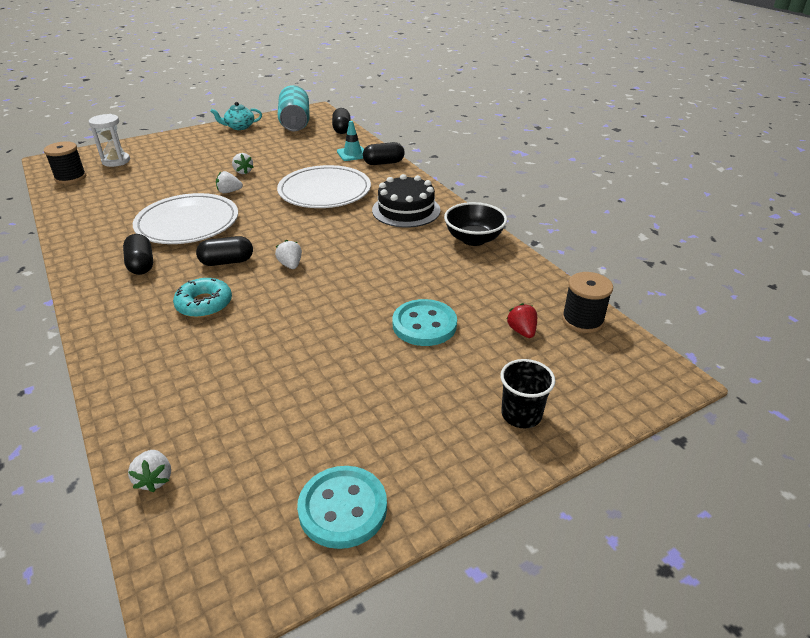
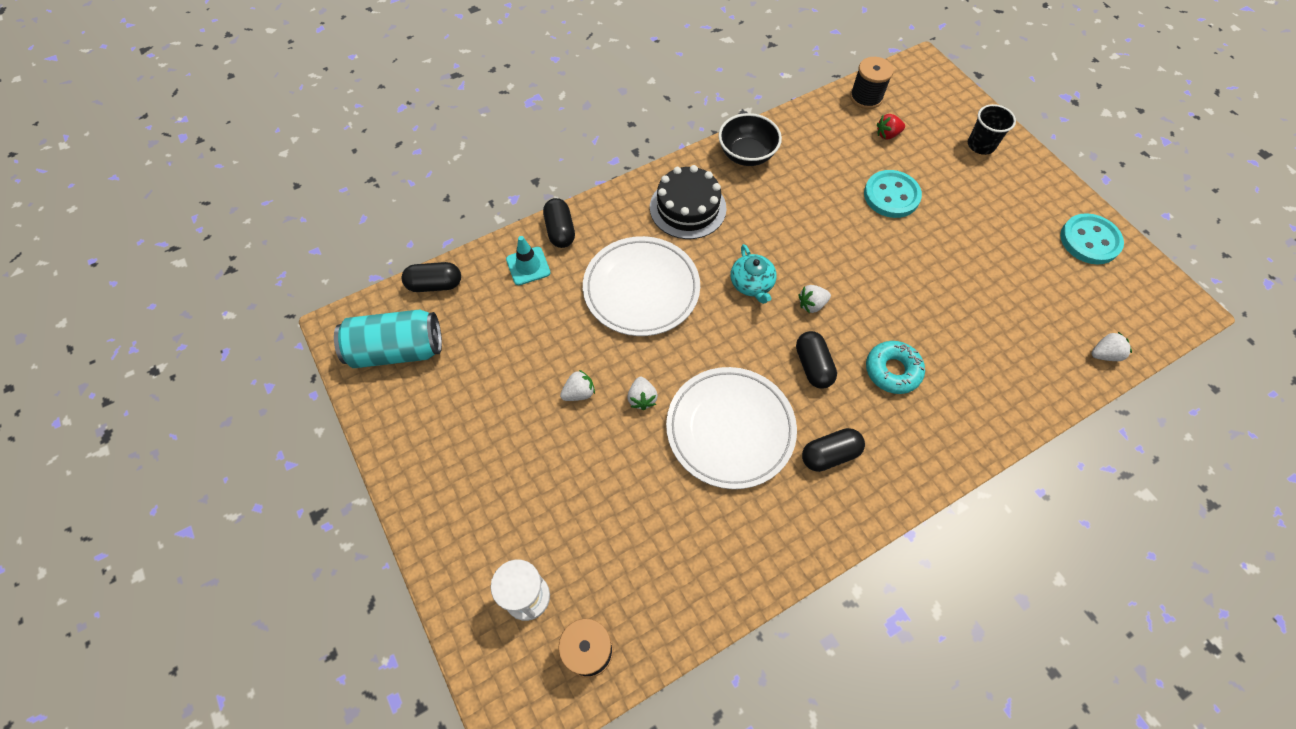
camera: 90 degrees left, 25 degrees up
(239, 127) = (400, 431): turquoise teapot -> turquoise teapot (752, 284)

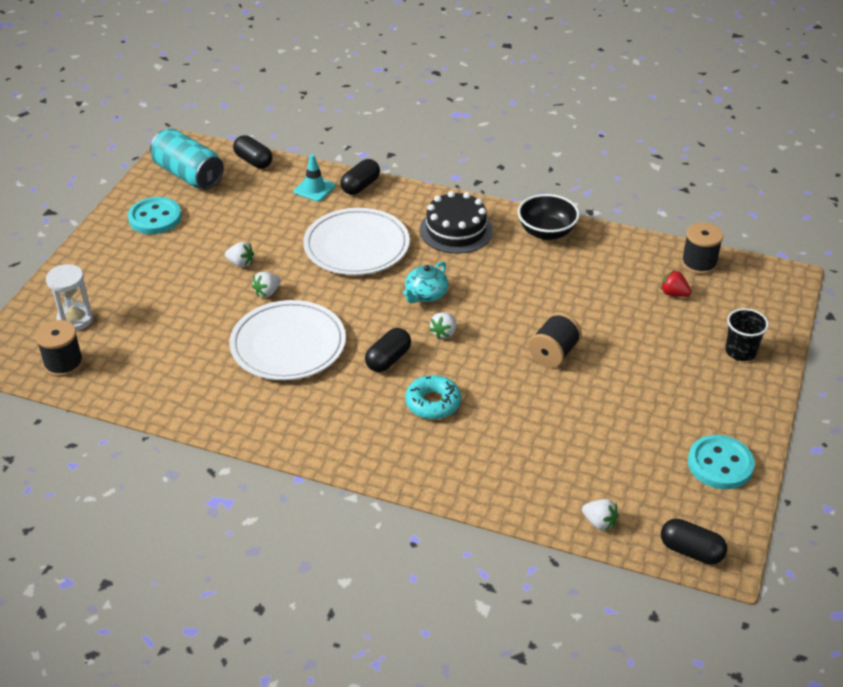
camera: 50 degrees right, 20 degrees down
(812, 304) = (444, 333): white strawberry -> white strawberry turned 90 degrees counterclockwise
(829, 454) = (320, 403): black capsule -> black capsule (691, 551)
(891, 196) = (609, 325): turquoise button -> turquoise button (155, 218)
(896, 251) = (553, 353): none -> black spool

